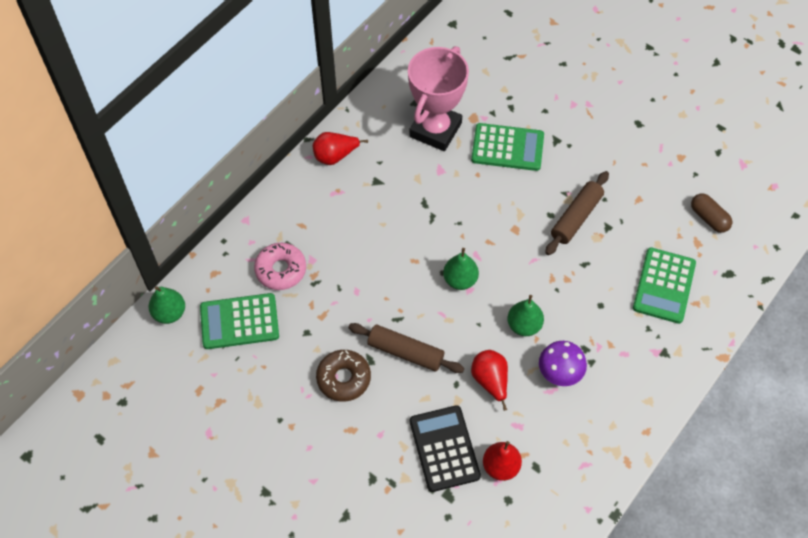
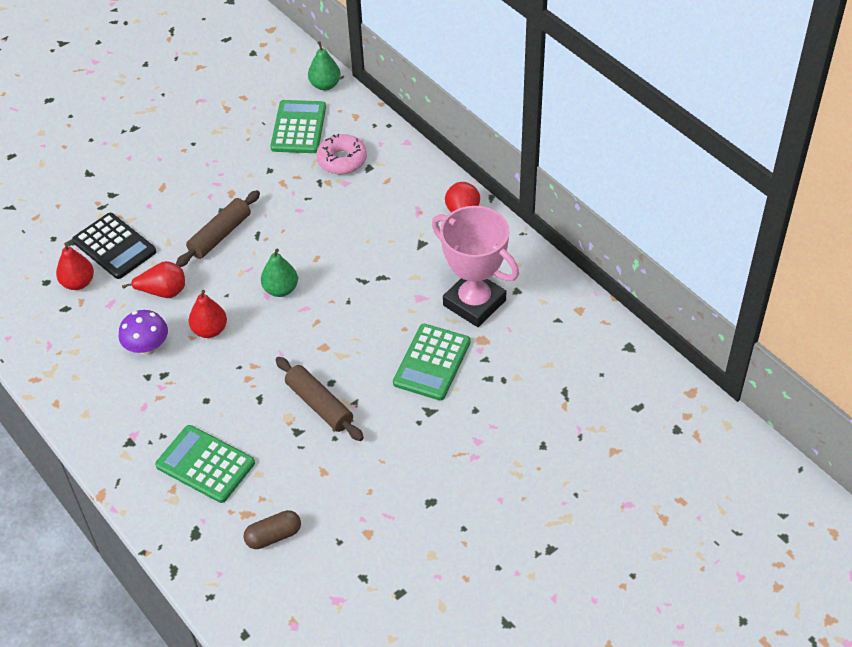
camera: 105 degrees right, 10 degrees down
(343, 378) = (213, 189): brown donut -> none
(444, 448) = (114, 246): black calculator -> black calculator turned 45 degrees clockwise
(524, 325) = (210, 330): green pear -> red pear

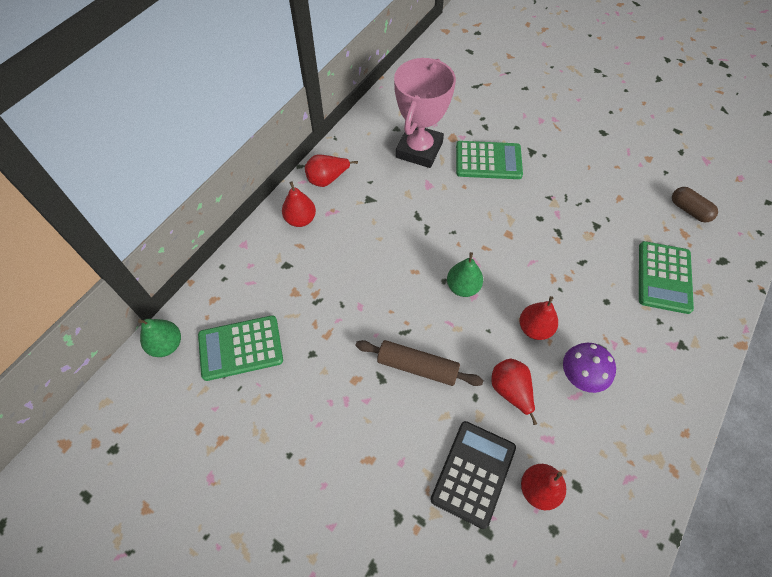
camera: 110 degrees left, 10 degrees up
(319, 404) = (564, 219): brown rolling pin -> none
(342, 160) = (281, 291): pink donut -> none
(418, 186) = (300, 219): none -> red pear

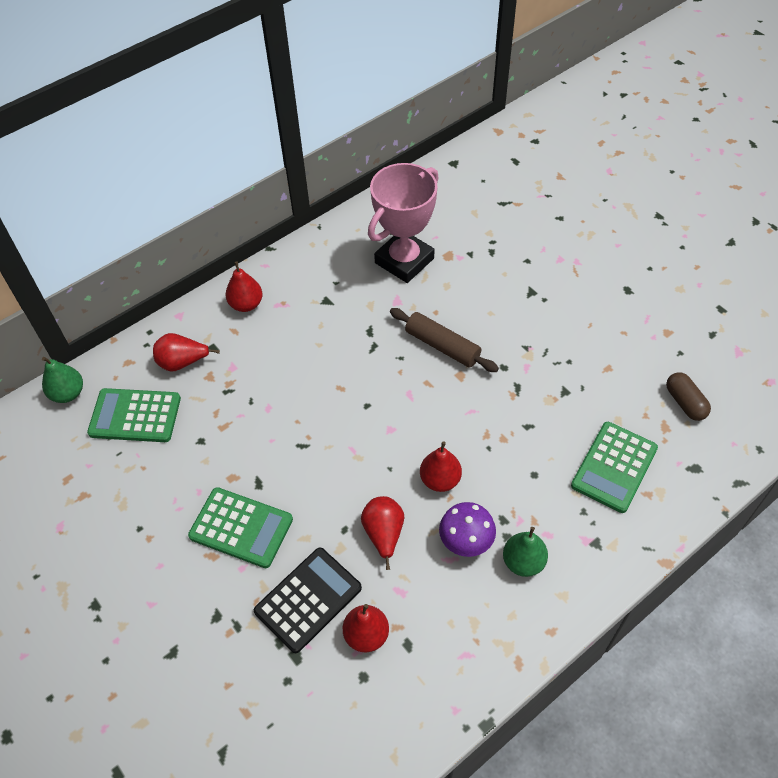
camera: 20 degrees right, 5 degrees down
(327, 179) = (292, 269): red pear -> red pear (183, 362)
(417, 367) = (299, 483): brown rolling pin -> brown rolling pin (442, 346)
(463, 287) = (383, 417): green pear -> green pear (523, 562)
(488, 161) = (476, 291): green calculator -> green calculator (241, 528)

